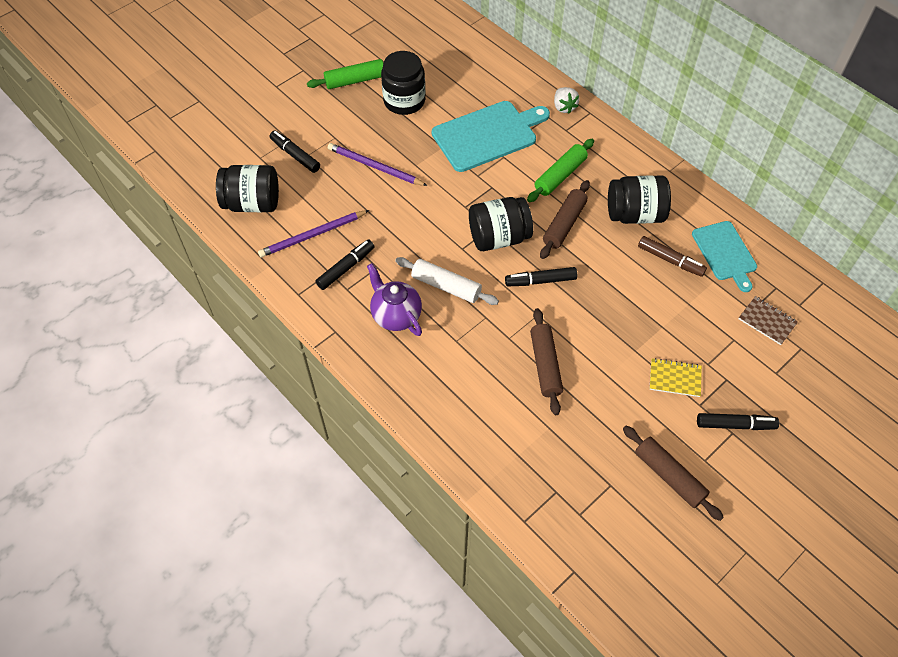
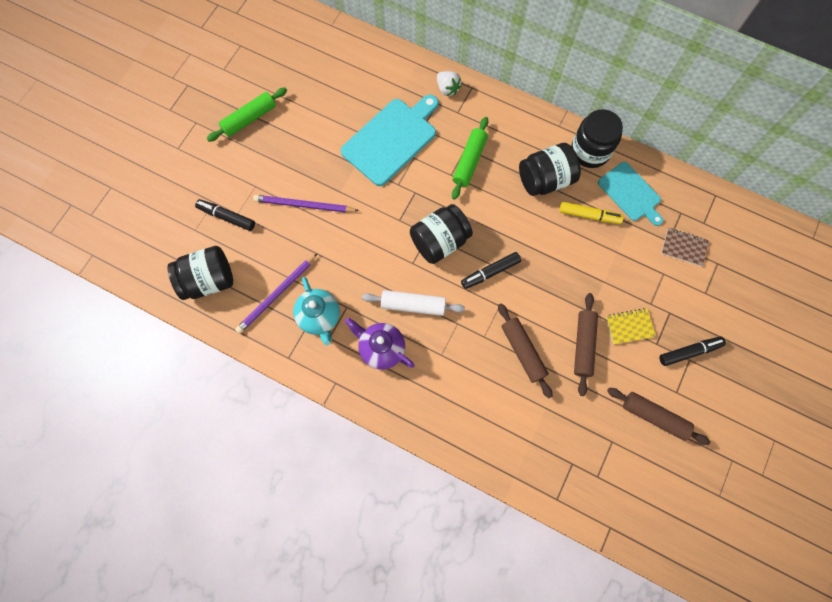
camera: 20 degrees left, 15 degrees up
(346, 268) = (319, 317): black marker -> turquoise teapot
(404, 101) = (303, 127): black jar -> black jar (590, 151)
(564, 224) = (490, 209): brown rolling pin -> brown rolling pin (583, 345)
(670, 260) = (589, 215): brown marker -> yellow marker

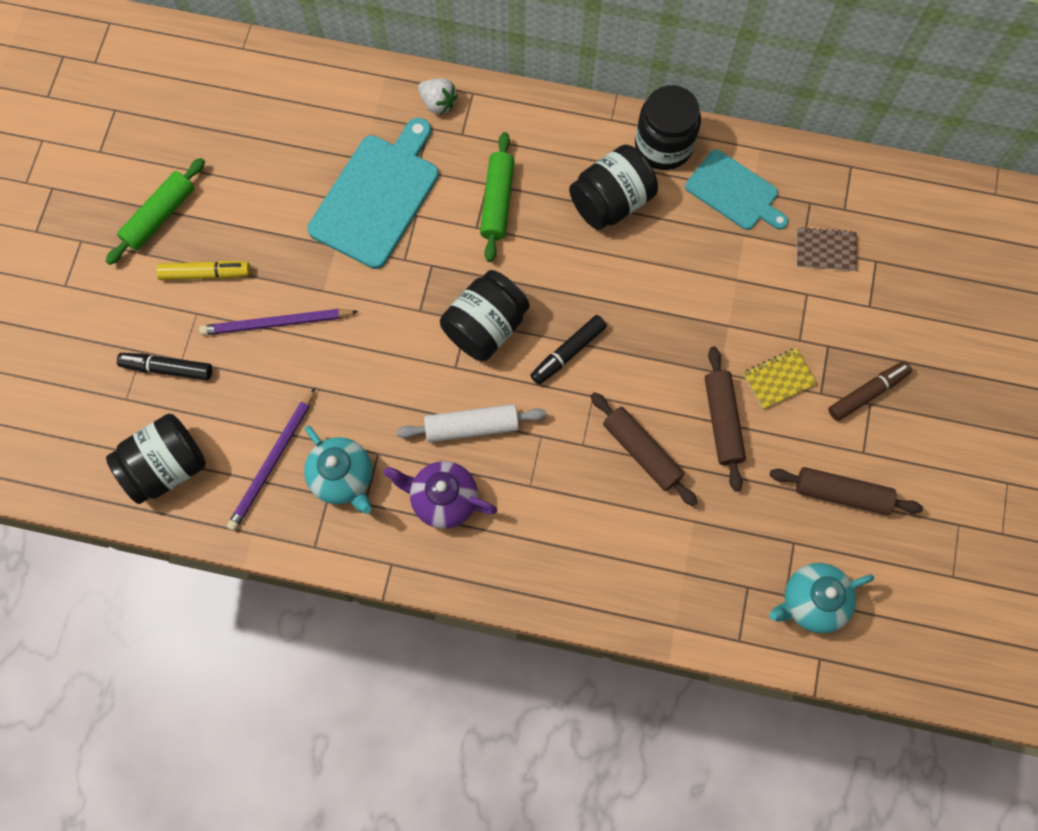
camera: 15 degrees left, 0 degrees up
(589, 215) = (685, 237): yellow marker -> yellow marker (205, 274)
(614, 486) = (811, 602): none -> turquoise teapot
(689, 352) = (867, 393): black marker -> brown marker

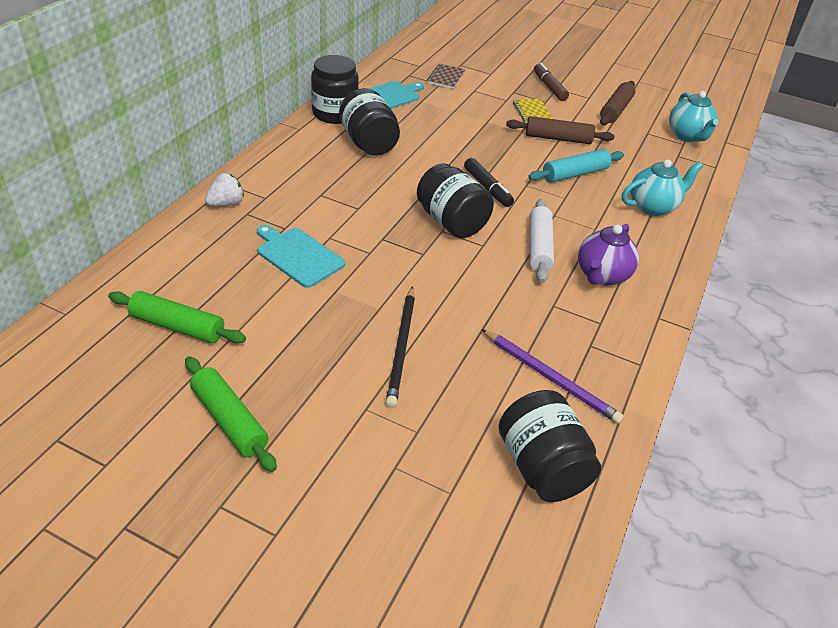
camera: 80 degrees left, 30 degrees down
(167, 368) = (424, 446): black marker -> none
(205, 274) = (321, 392): yellow marker -> none
(276, 323) = (401, 347): purple pencil -> black pencil
(343, 478) = (574, 331): turquoise teapot -> turquoise teapot (653, 207)
(377, 197) = (298, 256): turquoise cutting board -> turquoise cutting board, size x0.64
(497, 201) = (340, 193): green rolling pin -> green rolling pin (178, 326)
(642, 451) = (575, 174): brown rolling pin -> turquoise rolling pin

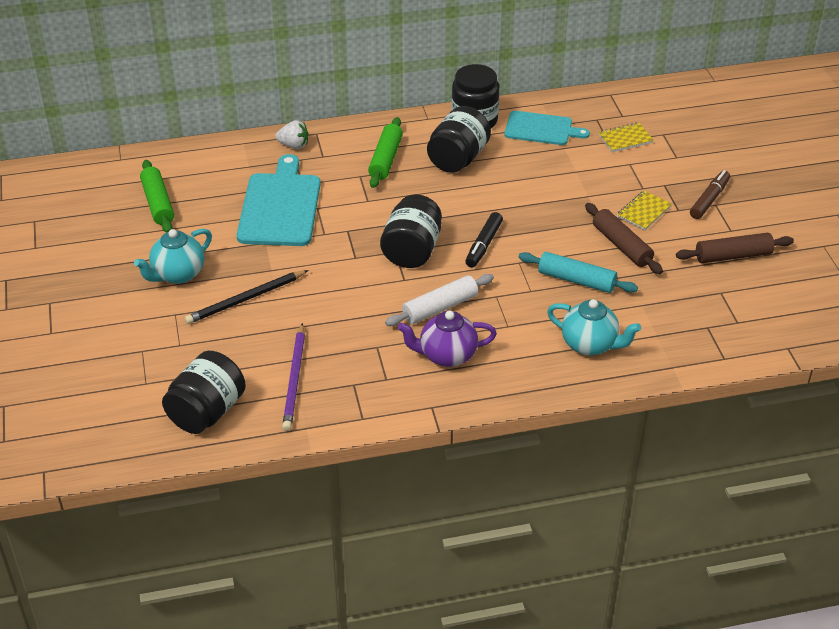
camera: 55 degrees right, 0 degrees up
(230, 420) = (109, 268): green rolling pin -> green rolling pin (385, 159)
(298, 256) = (280, 207): turquoise cutting board -> turquoise cutting board, size x1.56
(446, 78) = (625, 139): brown notebook -> yellow notebook
(688, 136) = (757, 319): turquoise teapot -> turquoise teapot (178, 274)

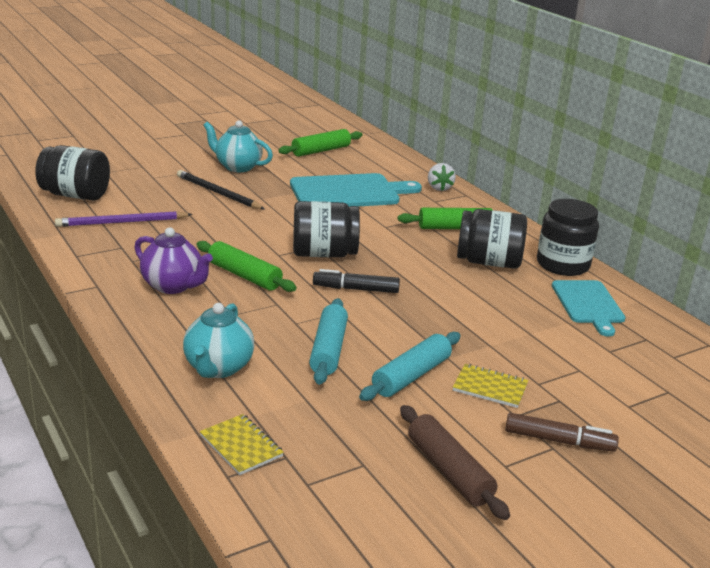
camera: 70 degrees right, 15 degrees down
(440, 307) = (244, 276): white rolling pin -> green rolling pin
(446, 355) = (173, 286): purple teapot -> purple teapot turned 150 degrees clockwise
(621, 245) = (411, 376): brown rolling pin -> turquoise rolling pin
(625, 139) = (627, 362): yellow notebook -> yellow notebook (241, 446)

